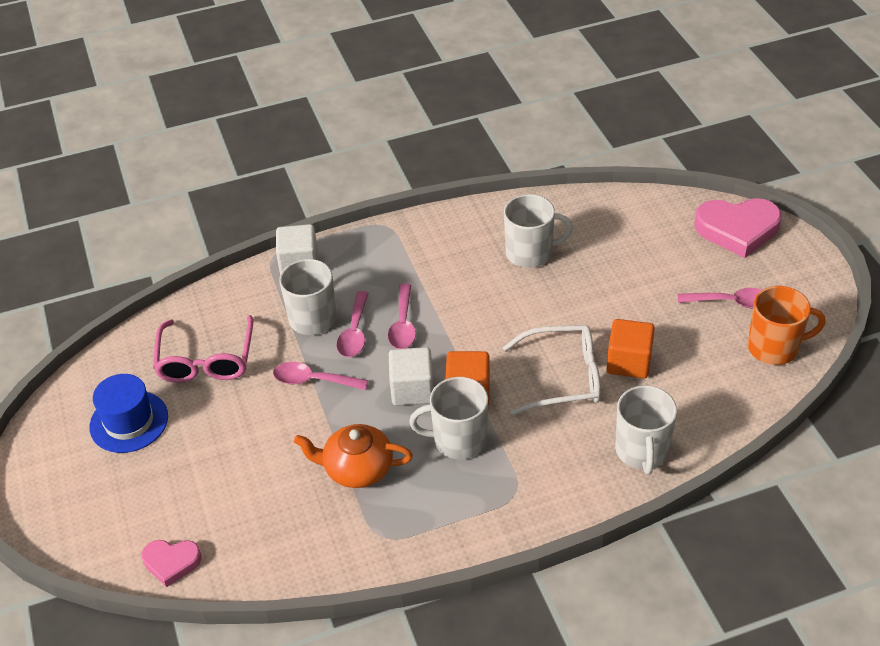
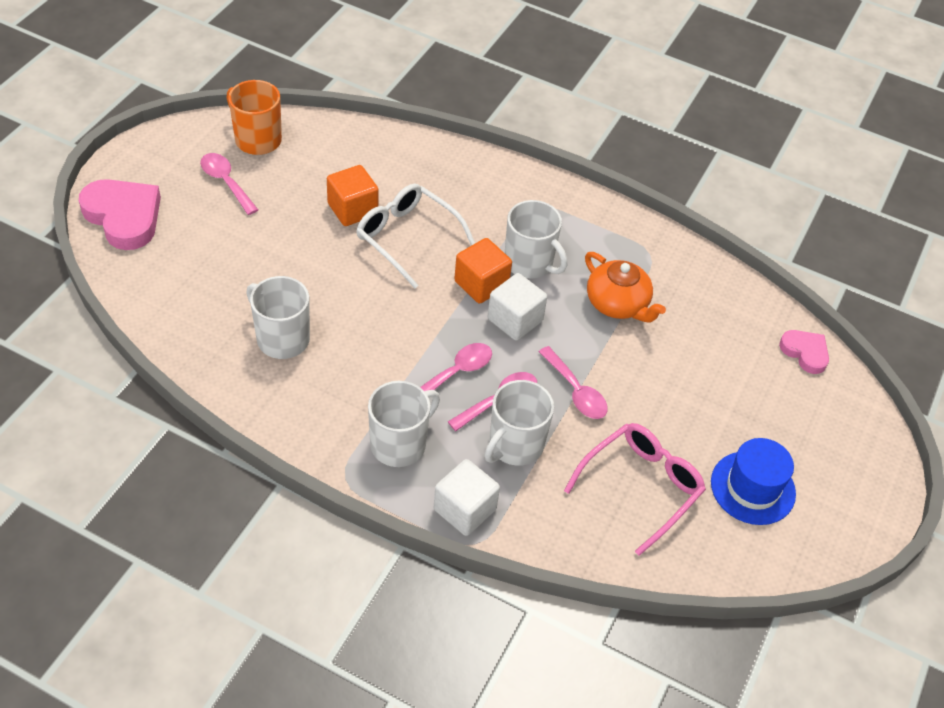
camera: 140 degrees left, 5 degrees up
(642, 451) = (432, 163): white mug -> white mug (400, 444)

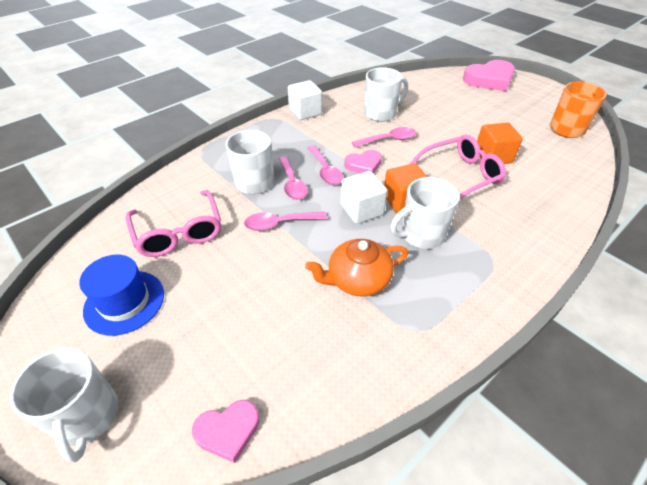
camera: 115 degrees right, 5 degrees down
(226, 182) = (521, 113): pink spoon -> pink spoon (389, 140)
(400, 444) = (284, 139): white mug -> white mug (87, 417)
(408, 238) = (459, 175): white glasses -> pink glasses
(425, 334) = (364, 165): none -> pink heart
(464, 509) = (224, 152): white cube -> white cube (305, 112)

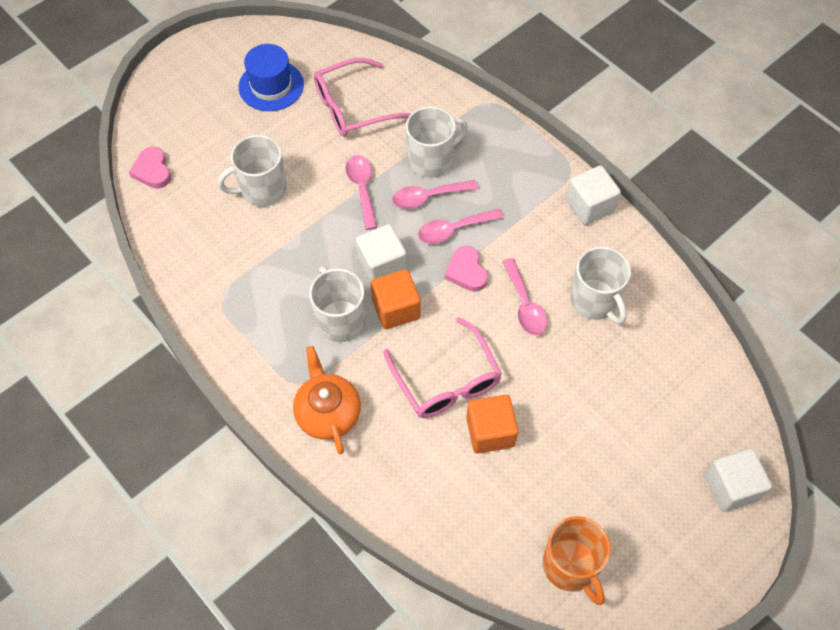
camera: 90 degrees right, 15 degrees up
(87, 417) = (174, 89): white mug -> white mug (262, 189)
(357, 279) = (282, 256): orange teapot -> orange teapot (328, 412)
(489, 80) = (731, 487): pink heart -> white cube

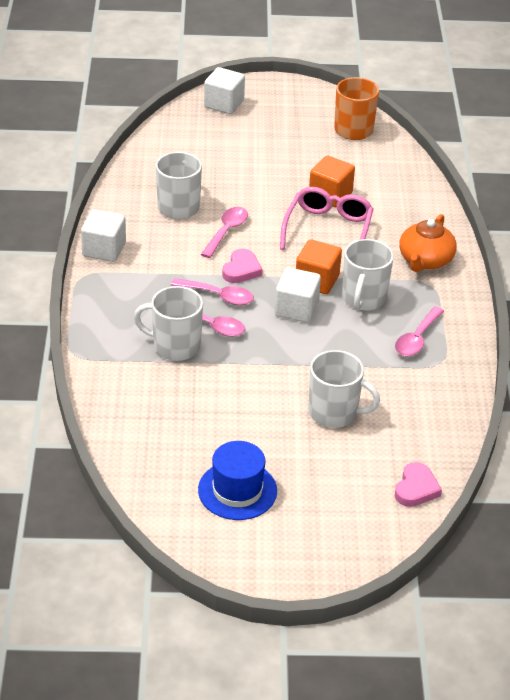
camera: 140 degrees left, 20 degrees down
(353, 107) = (187, 424): pink glasses -> none
(362, 188) = (253, 362): pink spoon -> pink spoon (417, 339)

